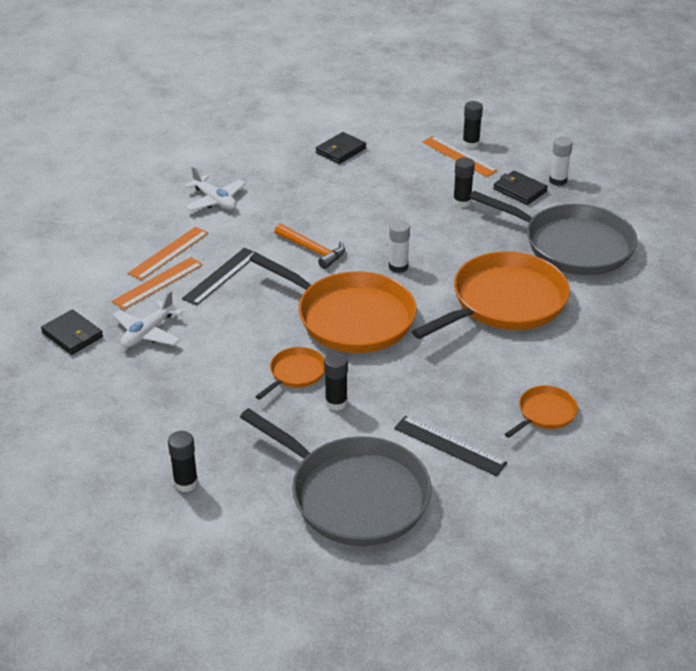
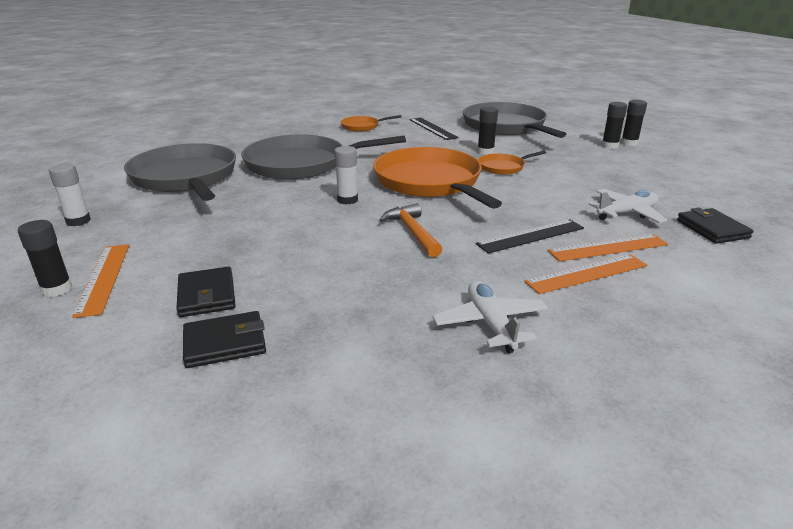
camera: 150 degrees left, 10 degrees down
(462, 202) = (202, 230): black glue stick -> black glue stick (629, 143)
(504, 302) = (301, 164): orange pan -> grey pan
(520, 190) = (129, 224): black wallet -> black wallet (207, 295)

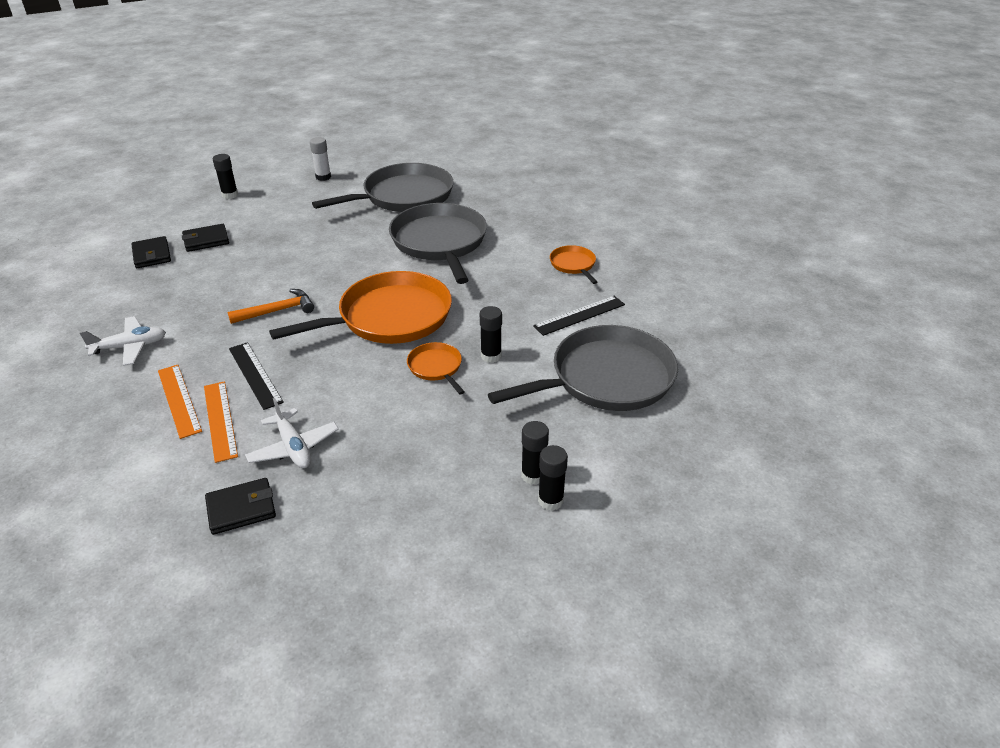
camera: 85 degrees right, 10 degrees up
(104, 278) = (239, 205): orange ruler -> none
(347, 200) = (348, 275): white glue stick -> none

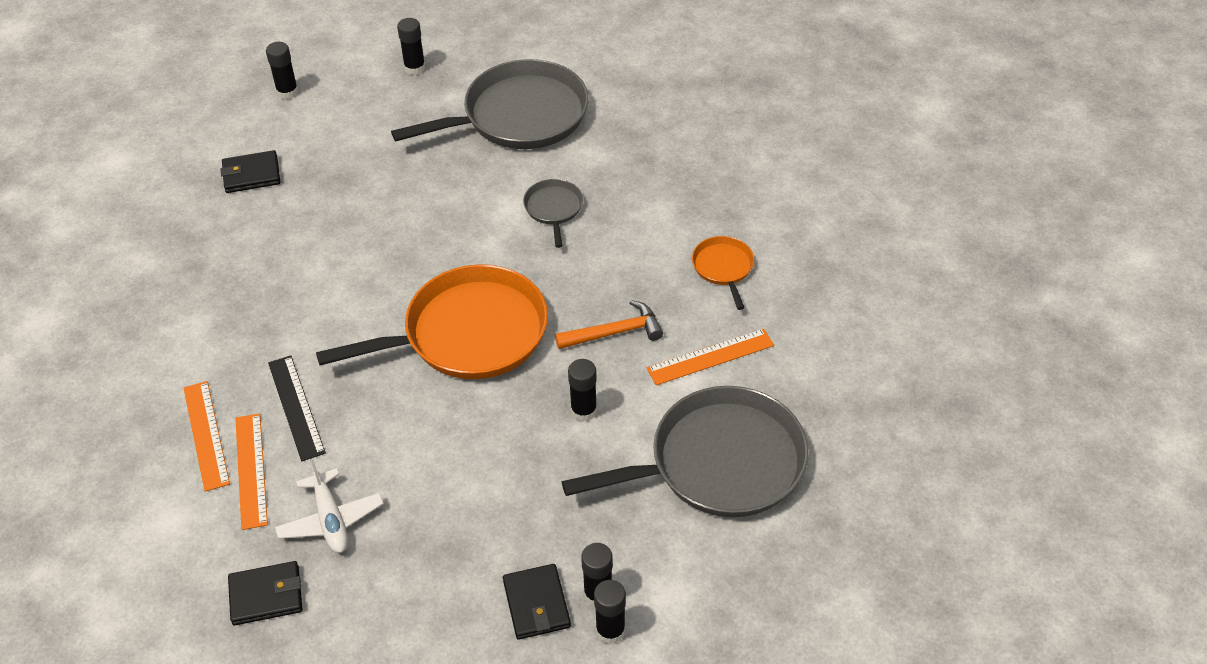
camera: 10 degrees right, 10 degrees up
(130, 347) = (152, 346): white plane -> none
(152, 255) = (182, 194): black wallet -> black wallet (536, 604)
(277, 311) = (331, 307): orange hammer -> orange hammer (615, 332)
(323, 177) = (415, 68): white glue stick -> black glue stick
(436, 367) = (513, 421): orange pan -> none
(440, 242) = (553, 209): grey pan -> grey pan, size x0.46
(579, 315) = (710, 357): black ruler -> orange ruler

